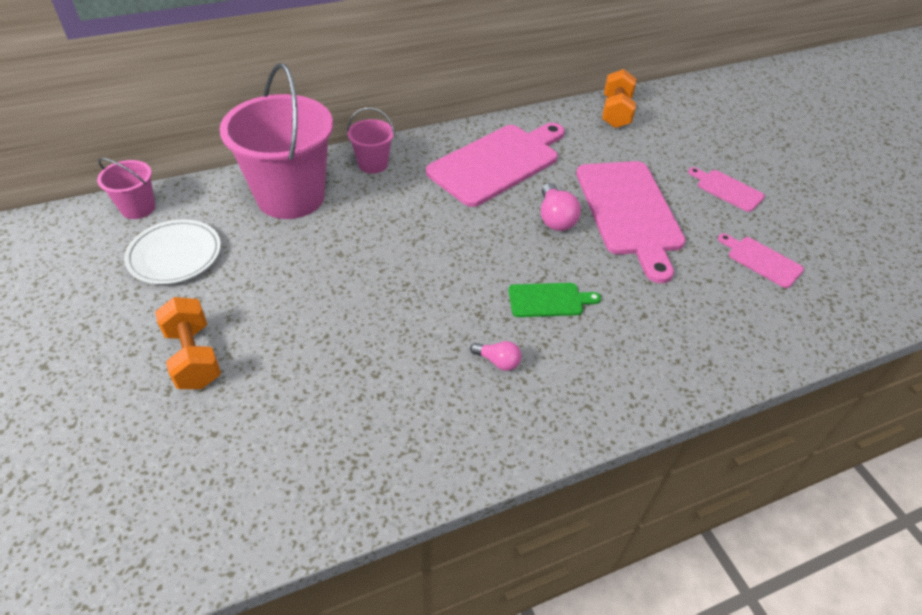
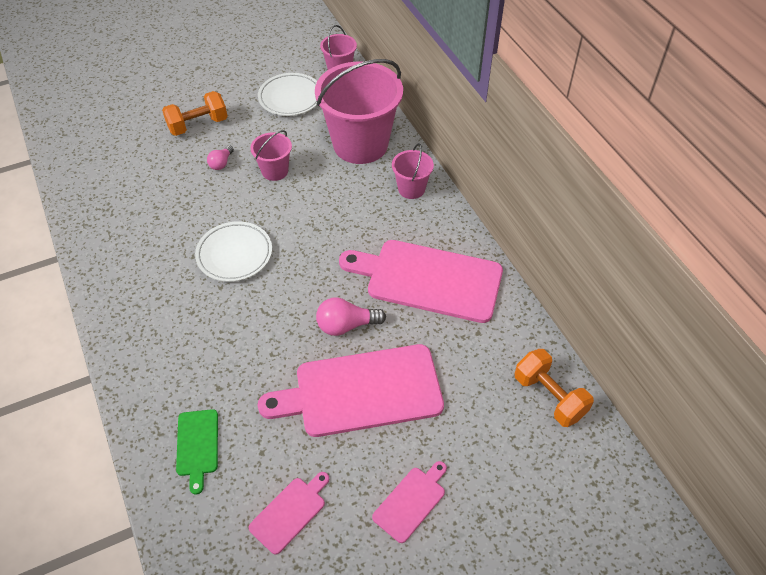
camera: 90 degrees right, 5 degrees up
(317, 271) = (275, 171): none -> pink bucket
(456, 307) = (234, 254): none -> white plate
(497, 162) = (428, 280): pink cutting board -> pink cutting board turned 150 degrees clockwise
(498, 361) = (177, 281): pink light bulb -> pink light bulb (221, 163)
(549, 300) = (239, 316): green cutting board -> green cutting board (197, 445)
(615, 113) = (549, 396): orange dumbbell -> orange dumbbell turned 45 degrees clockwise

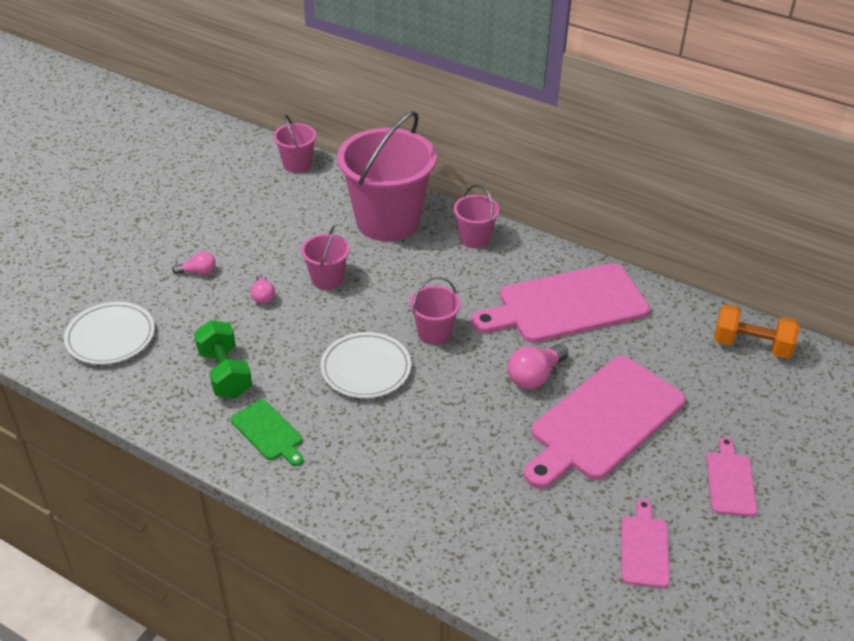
camera: 35 degrees left, 10 degrees down
(145, 209) = (225, 373): none -> green dumbbell
(197, 445) = (507, 545): green cutting board -> green cutting board (268, 432)
(198, 125) = (198, 272): orange dumbbell -> pink light bulb
(290, 98) = (272, 208): white plate -> white plate (111, 337)
(308, 251) = (434, 333): none -> pink bucket

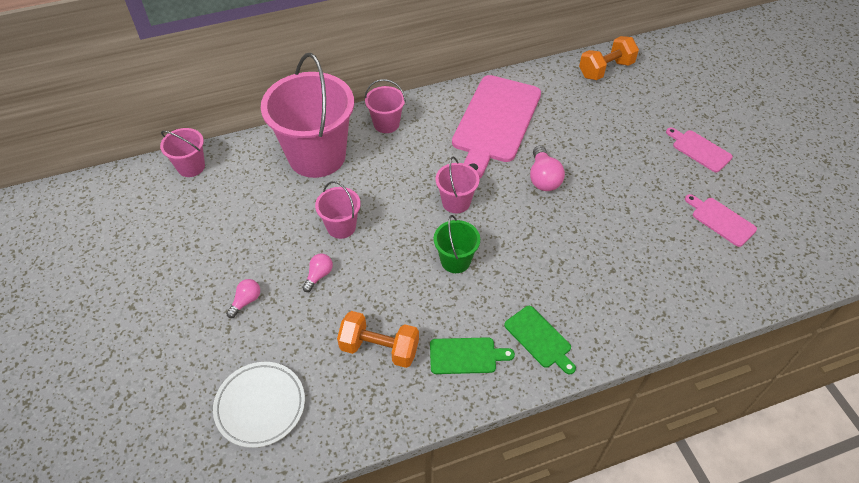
camera: 50 degrees left, 10 degrees up
(225, 373) = (379, 348): green dumbbell -> orange dumbbell
(263, 296) = (319, 275): pink light bulb -> pink light bulb turned 90 degrees counterclockwise
(335, 473) = (539, 338): none -> green cutting board
(366, 369) = (455, 260): white plate -> green bucket
(603, 421) = (609, 172): pink cutting board -> none

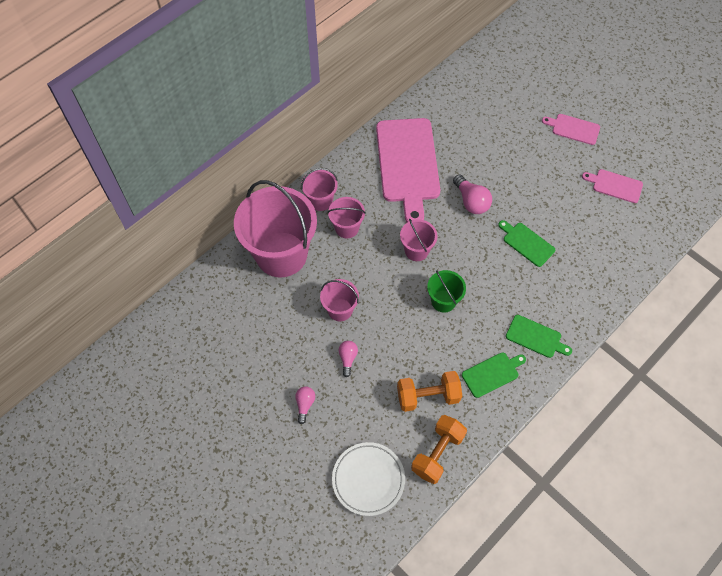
camera: 25 degrees left, 10 degrees up
(191, 167) = (180, 308): pink bucket -> pink bucket (347, 228)
(583, 239) = (527, 243): none -> green cutting board
(605, 69) = (468, 79): orange dumbbell -> orange dumbbell (437, 453)

